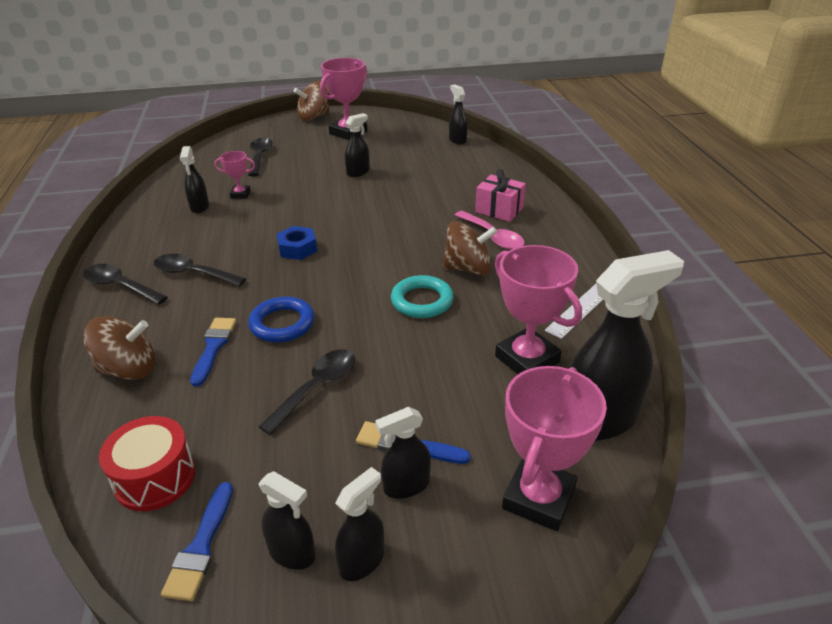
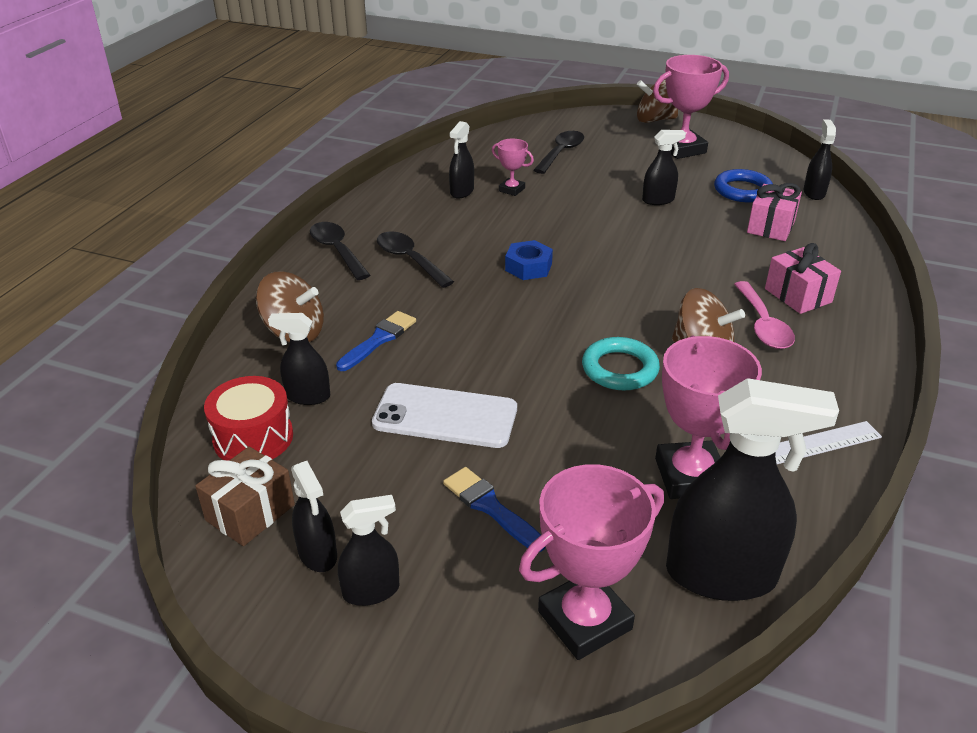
camera: 30 degrees right, 0 degrees up
(201, 546) = (250, 512): blue brush -> brown gift
(282, 324) = (457, 340): blue ring -> blue ring (742, 190)
(316, 388) = (445, 416): black spoon -> white phone
(406, 485) = (461, 545): black spray bottle -> black spray bottle (307, 396)
(447, 169) = (771, 227): none -> pink gift

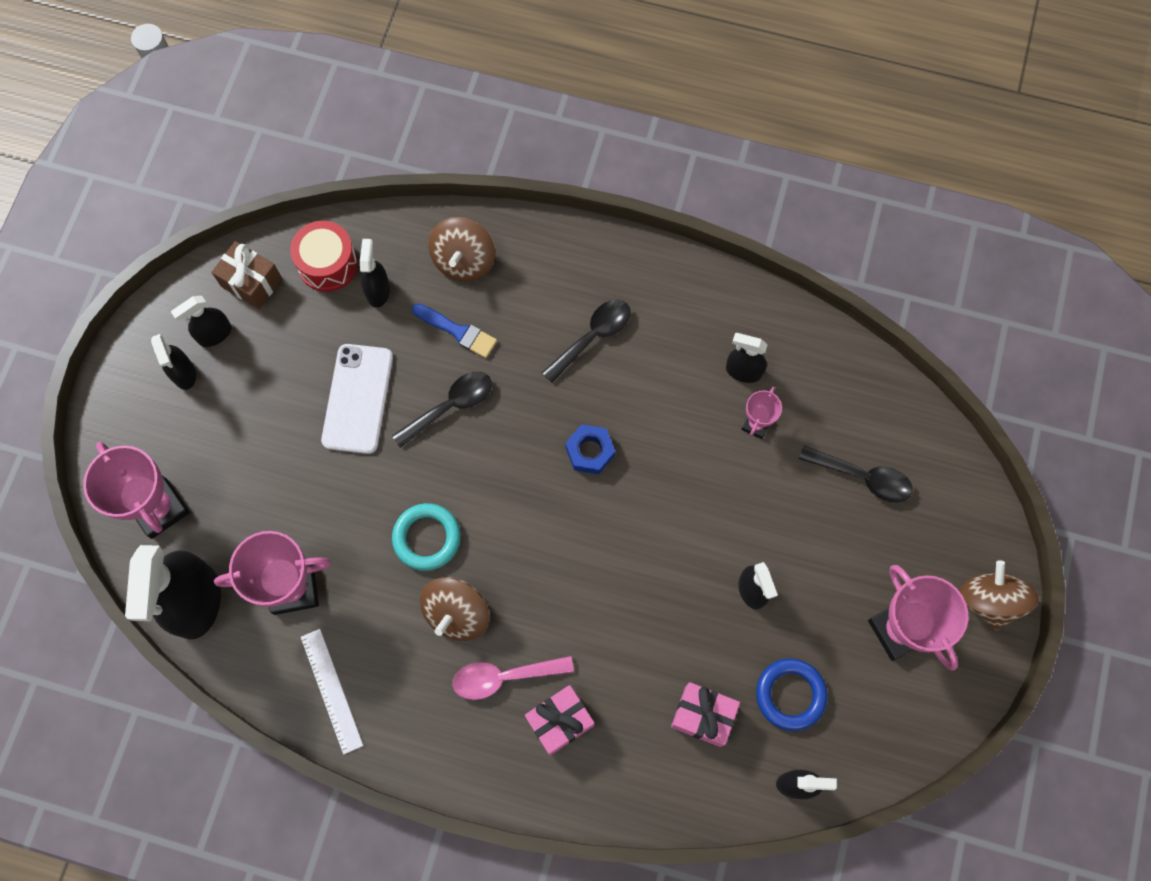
camera: 85 degrees right, 35 degrees up
(337, 250) = (603, 267): black spoon -> black spoon (450, 406)
(490, 507) = (259, 441): blue brush -> none

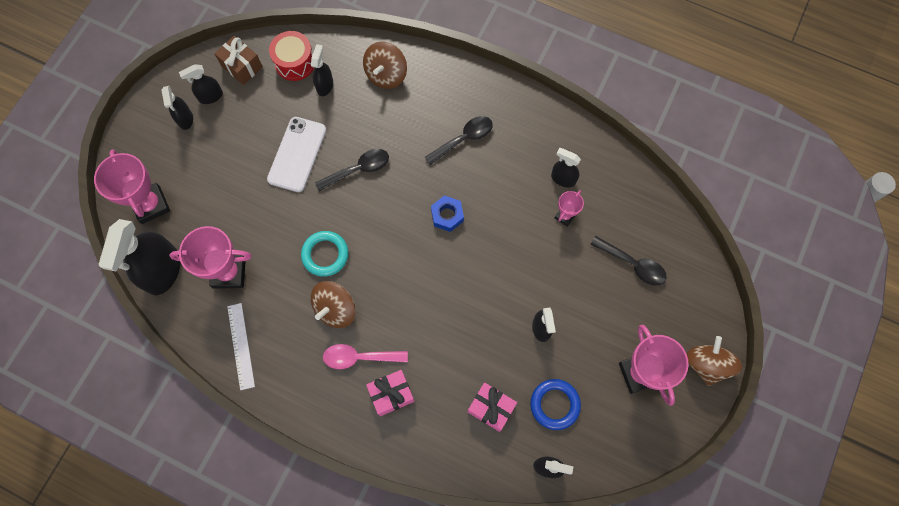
camera: 10 degrees right, 0 degrees up
(458, 331) = (373, 121): blue brush -> none

